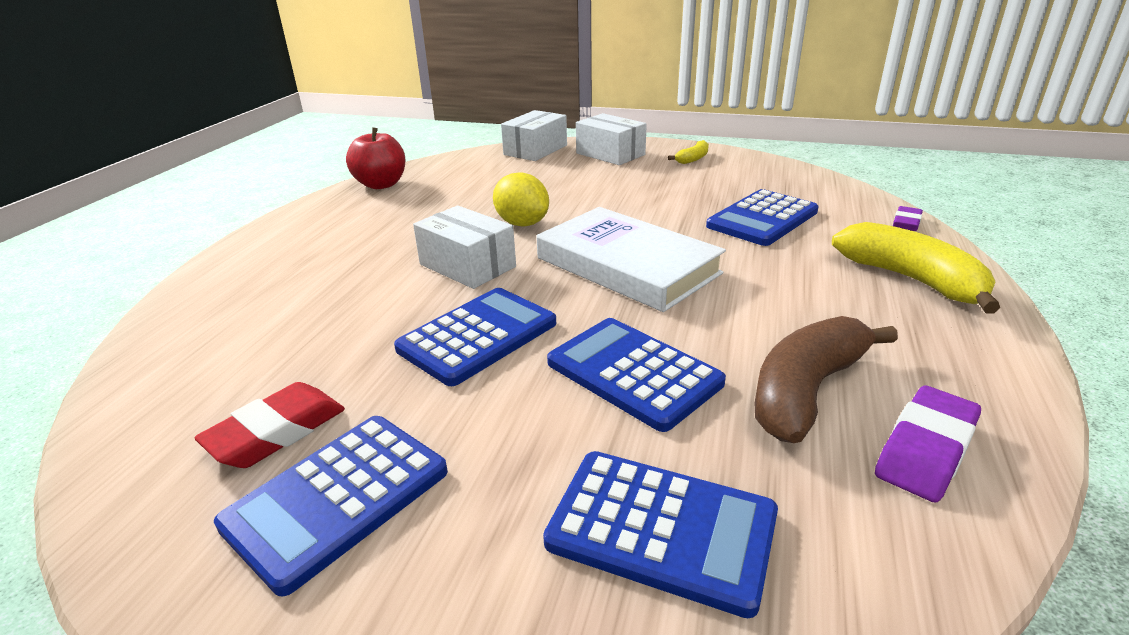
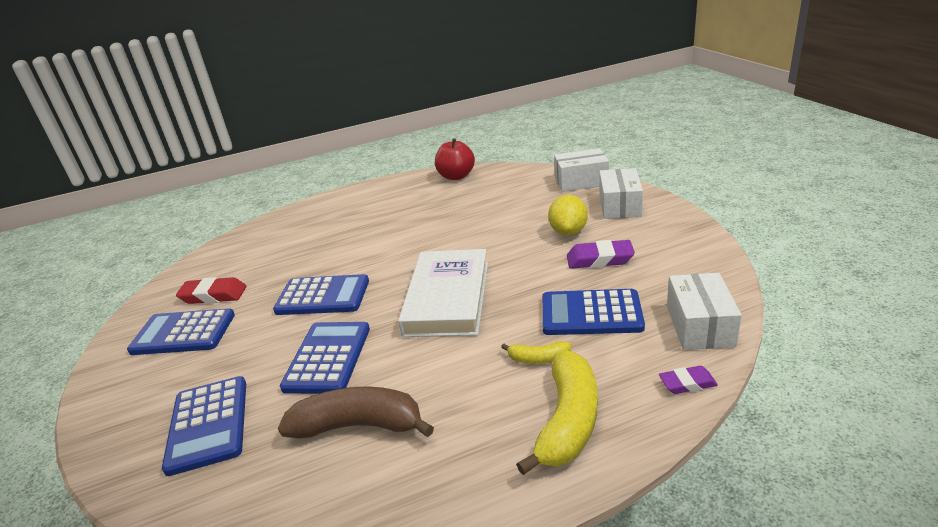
camera: 55 degrees right, 0 degrees up
(467, 265) = (390, 253): white box -> white box (699, 325)
(522, 223) = (461, 239): yellow lemon -> yellow lemon (568, 231)
(693, 159) = (667, 236): yellow banana -> yellow banana (538, 359)
(925, 450) = (330, 495): purple eraser -> purple eraser (599, 259)

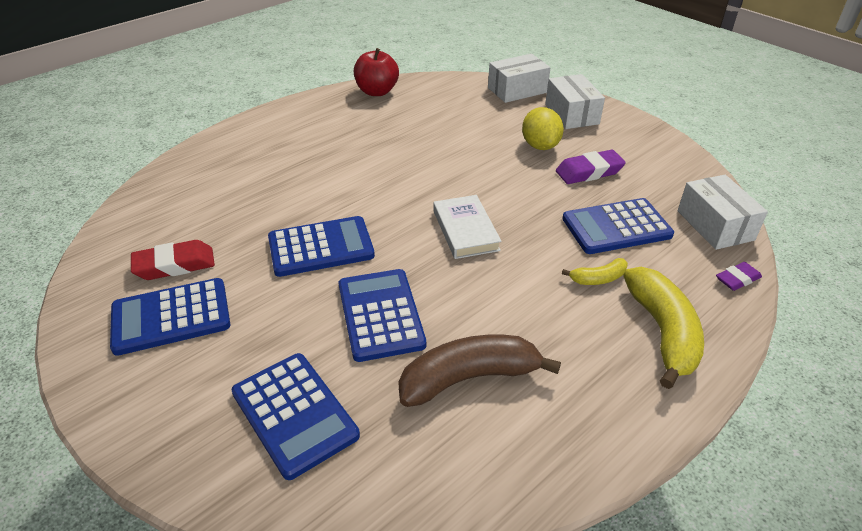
camera: 25 degrees left, 10 degrees up
(447, 298) = (465, 230): white book -> white book, size x0.61

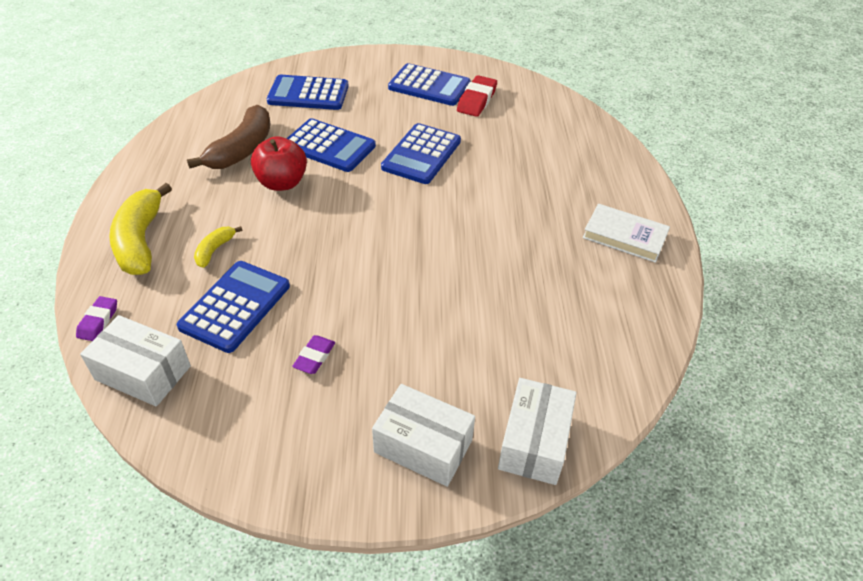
camera: 130 degrees right, 5 degrees up
(171, 317) = (429, 86): blue calculator -> blue calculator turned 90 degrees clockwise
(377, 92) = (647, 310): red apple -> red apple (282, 183)
(465, 230) = (349, 224): white book -> white book (624, 236)
(540, 146) = (397, 358): yellow lemon -> none
(589, 172) = (314, 357): purple eraser -> purple eraser, size x0.62
(663, 332) = (140, 241): yellow banana -> yellow banana turned 45 degrees clockwise

